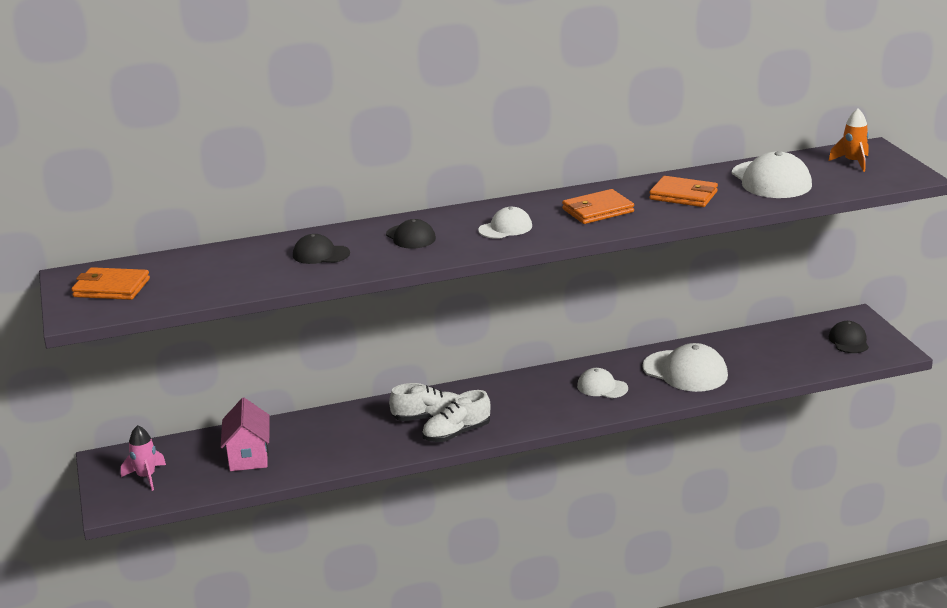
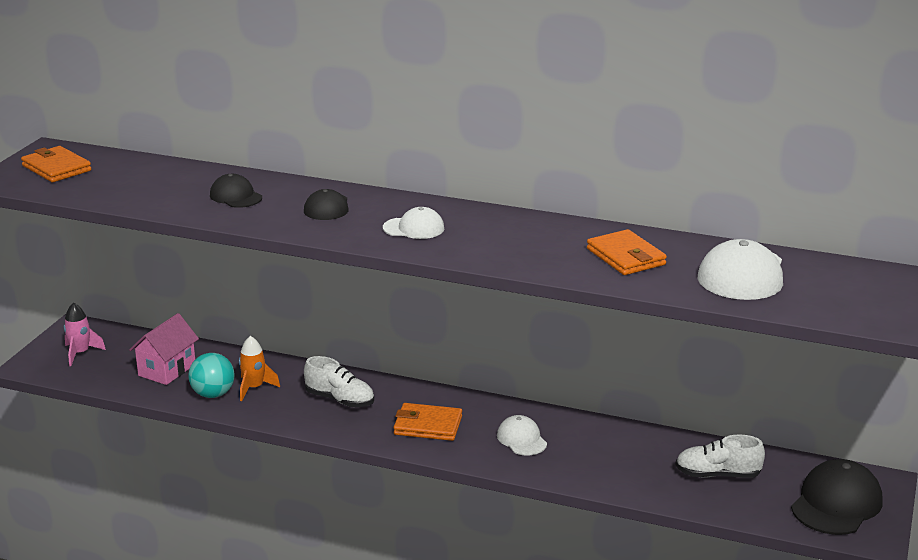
camera: 35 degrees right, 0 degrees up
(319, 457) = (213, 394): none -> turquoise ball
(456, 433) = (341, 424): white shoe -> white shoe (717, 475)
(597, 210) = (521, 242): orange wallet -> orange wallet (428, 425)
(685, 371) = (620, 459): white cap -> none
(848, 341) = (836, 503): black cap -> black cap, size x1.71
(853, 162) = (866, 286): orange rocket -> orange rocket (254, 388)

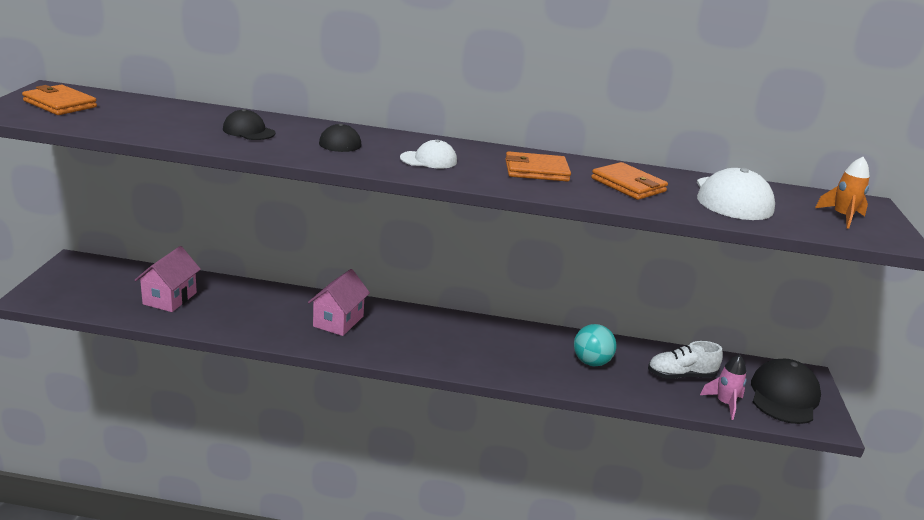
camera: 15 degrees left, 0 degrees up
(80, 353) = (82, 285): pink rocket -> pink rocket (724, 403)
(213, 394) = (219, 319): turquoise ball -> turquoise ball (591, 362)
(254, 388) = (256, 313): orange rocket -> orange rocket (842, 217)
(340, 400) = (338, 321): white shoe -> pink house
(428, 425) = (424, 342): orange wallet -> orange wallet (536, 171)
(521, 439) = (509, 351): white cap -> none

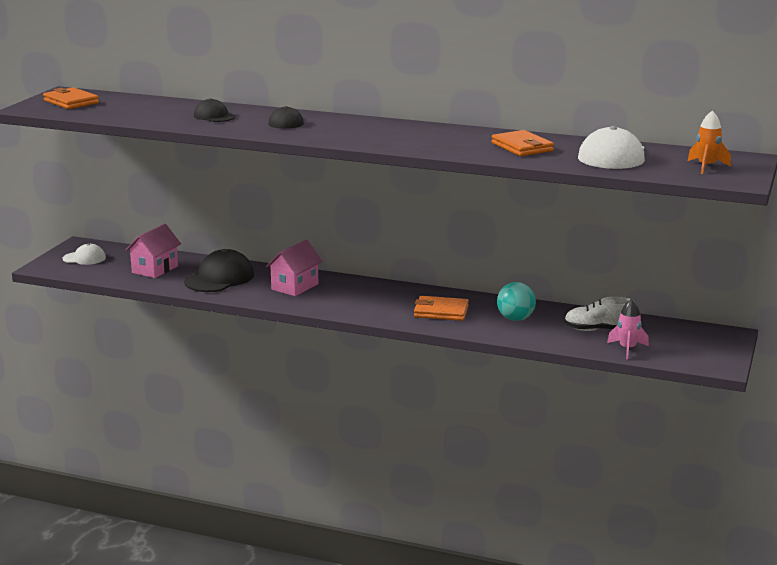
camera: 15 degrees right, 5 degrees down
(429, 160) = (355, 132): white cap -> white cap (84, 258)
(536, 171) = (445, 139): orange wallet -> orange wallet (441, 312)
(784, 396) = (692, 346): black cap -> black cap (219, 278)

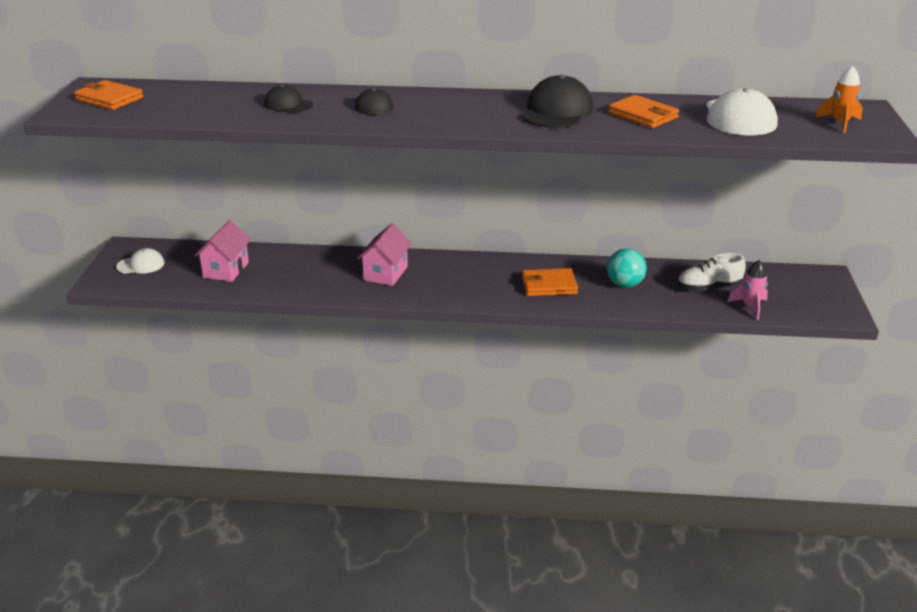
camera: 15 degrees left, 10 degrees up
(219, 278) = (301, 273): black cap -> black cap (556, 111)

